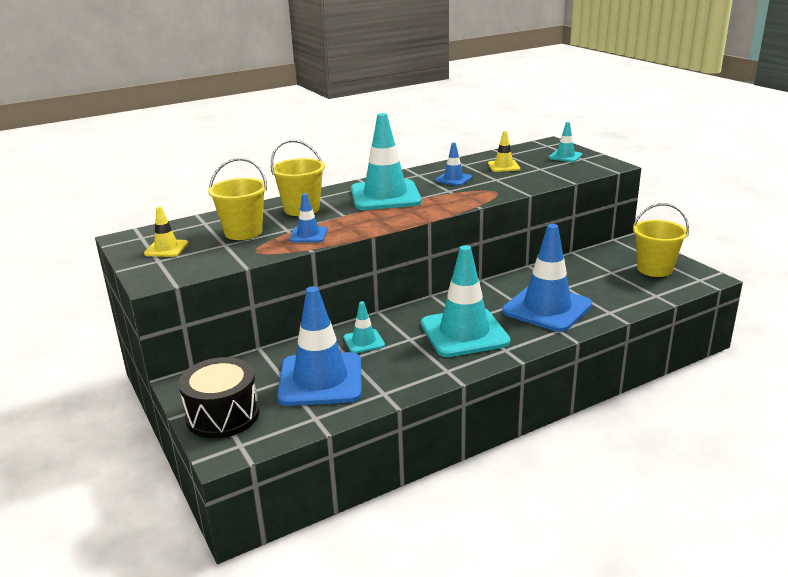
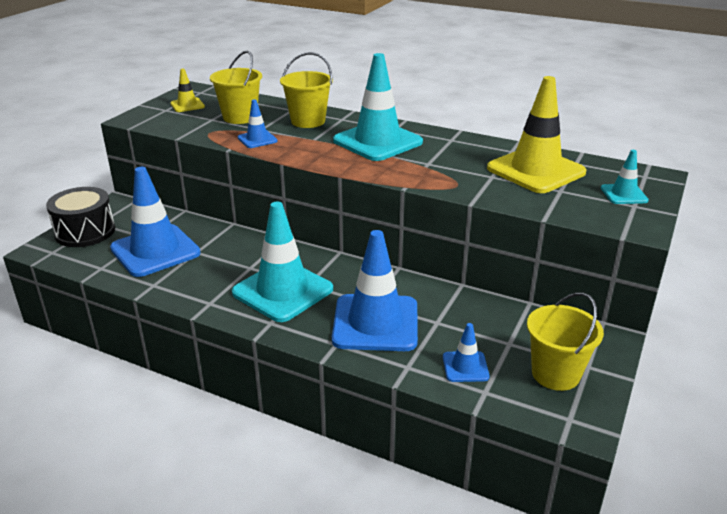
camera: 55 degrees right, 5 degrees up
(364, 341) = (227, 248): turquoise traffic cone -> none
(453, 179) = (461, 157): blue traffic cone -> blue traffic cone (465, 367)
(503, 166) = (536, 170): yellow traffic cone -> yellow traffic cone, size x2.12

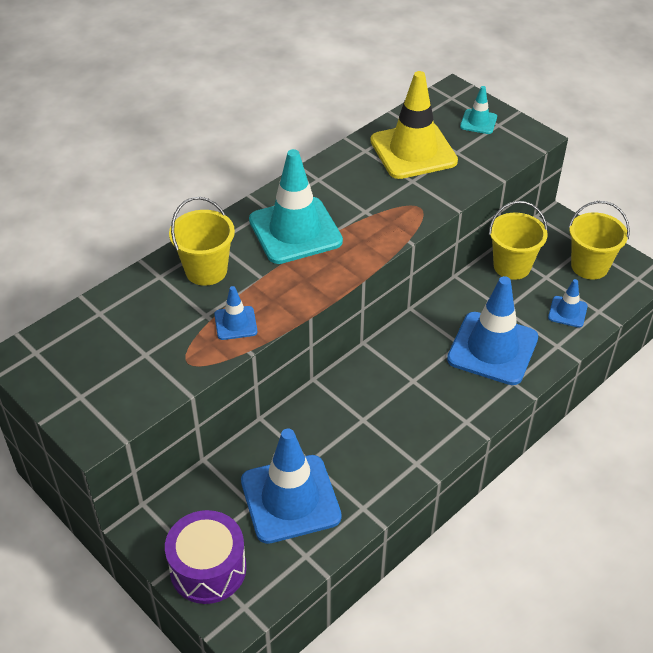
camera: 70 degrees left, 15 degrees up
(85, 232) = (208, 569): black drum -> purple drum
(187, 105) = (78, 372): yellow traffic cone -> none
(240, 117) = (156, 327): yellow bucket -> yellow bucket (512, 266)
(282, 291) = (417, 402): turquoise traffic cone -> none

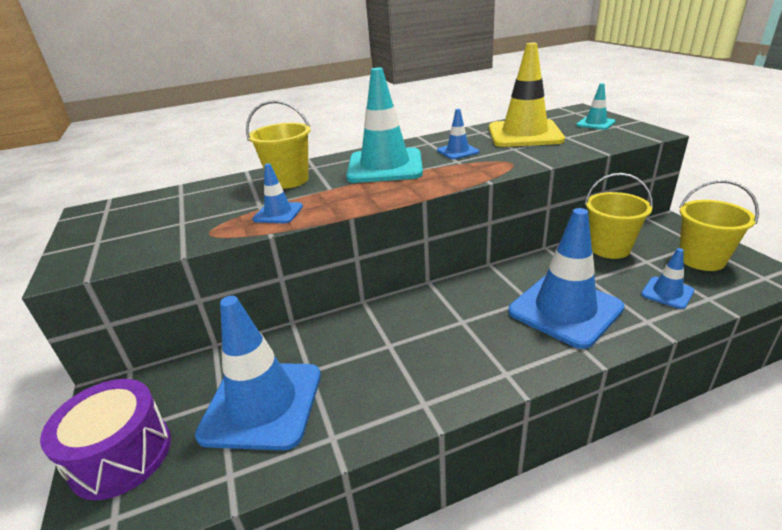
camera: 25 degrees right, 15 degrees down
(358, 193) = (457, 151): none -> blue traffic cone

